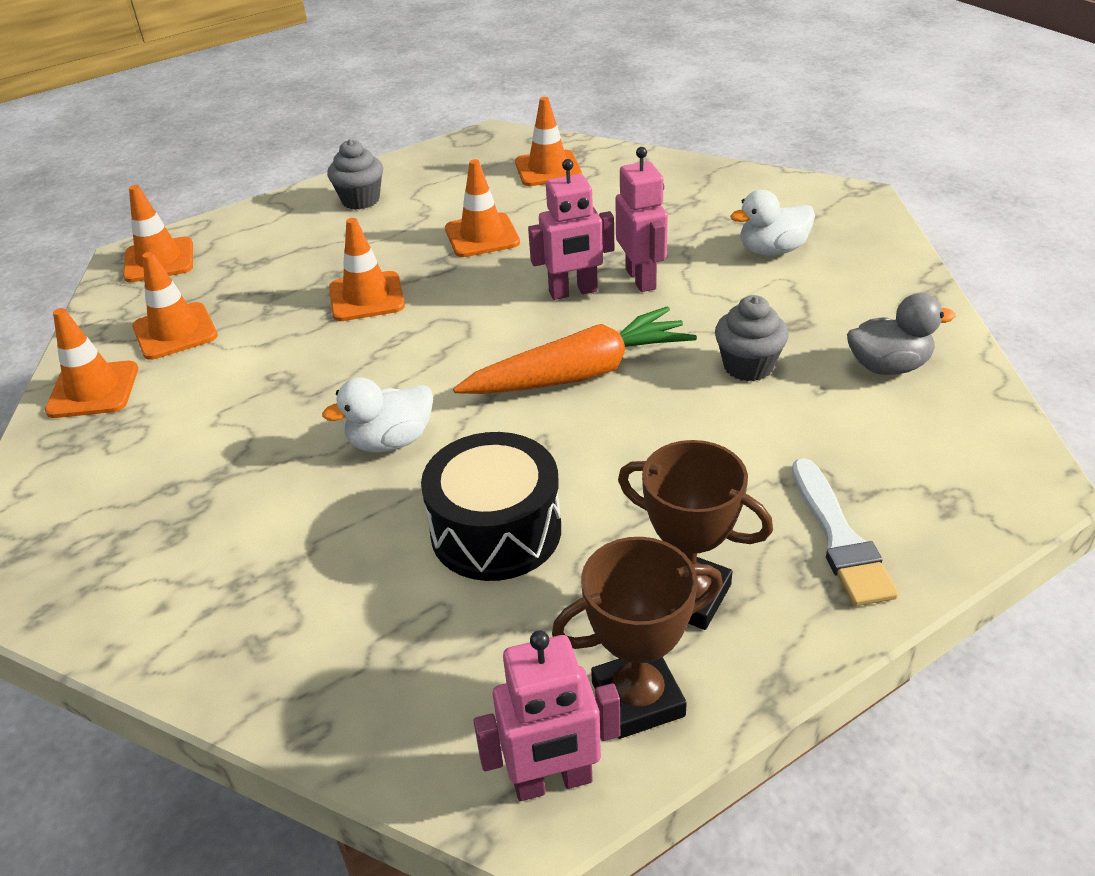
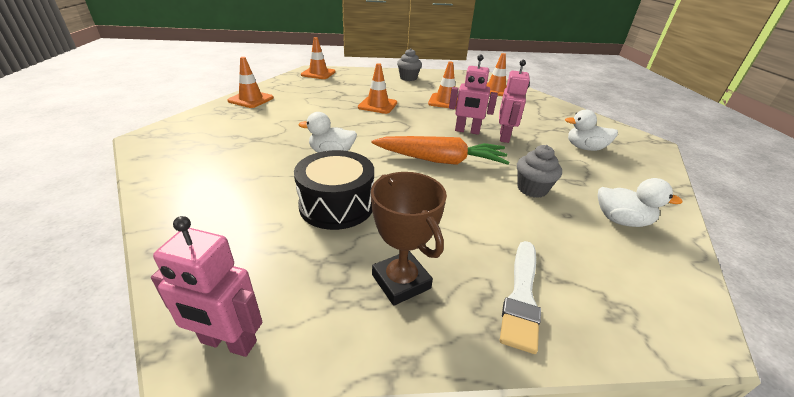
camera: 25 degrees right, 5 degrees down
(175, 331) = (298, 93): orange traffic cone -> none
(638, 699) = (319, 323): brown trophy -> none
(888, 366) = (621, 220): grey duck -> white duck

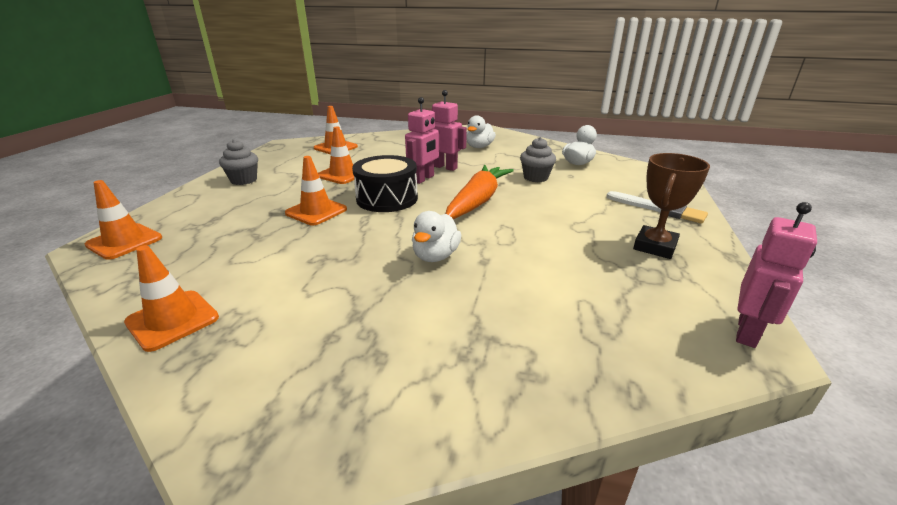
camera: 70 degrees left, 5 degrees down
(336, 205) = (548, 263): black drum -> black drum (387, 198)
(401, 281) = (655, 246): brown trophy -> brown trophy turned 45 degrees counterclockwise

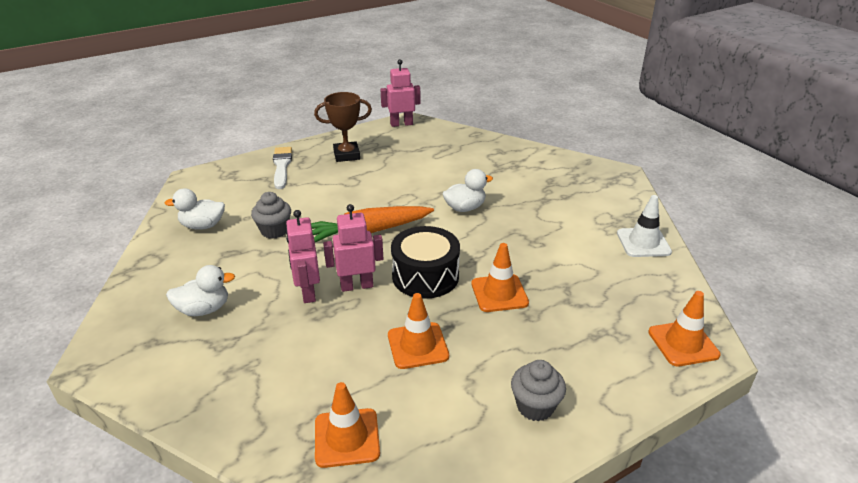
camera: 135 degrees left, 5 degrees up
(172, 320) = (643, 243): orange traffic cone -> white traffic cone

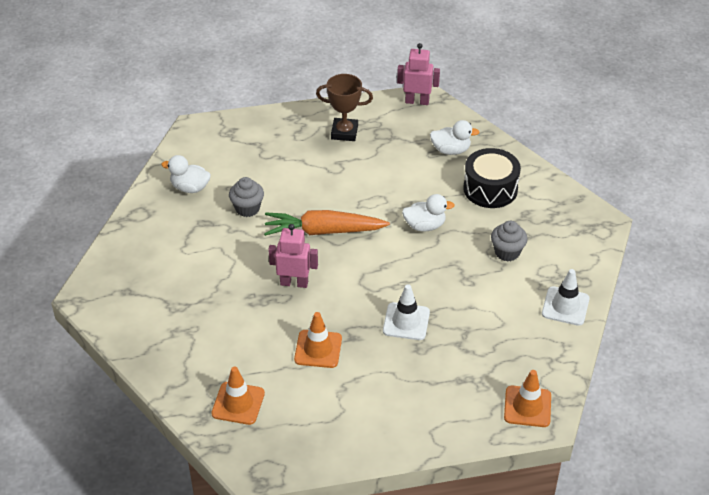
camera: 20 degrees right, 10 degrees up
(204, 309) = (170, 273): white duck -> white duck (451, 150)
(282, 166) = (279, 133): white brush -> none
(308, 292) = (253, 278): pink robot -> none
(425, 276) = (354, 289): black drum -> black drum (490, 189)
(499, 293) = (406, 321): orange traffic cone -> white traffic cone
(535, 406) = (379, 420): grey cupcake -> grey cupcake (507, 252)

